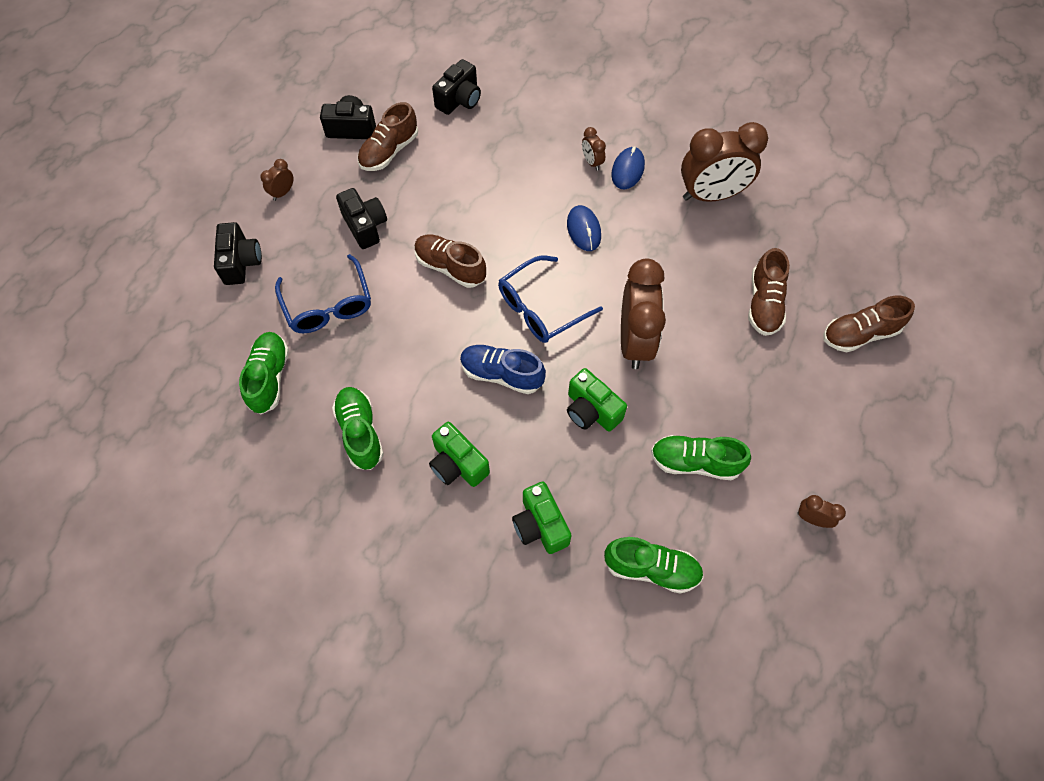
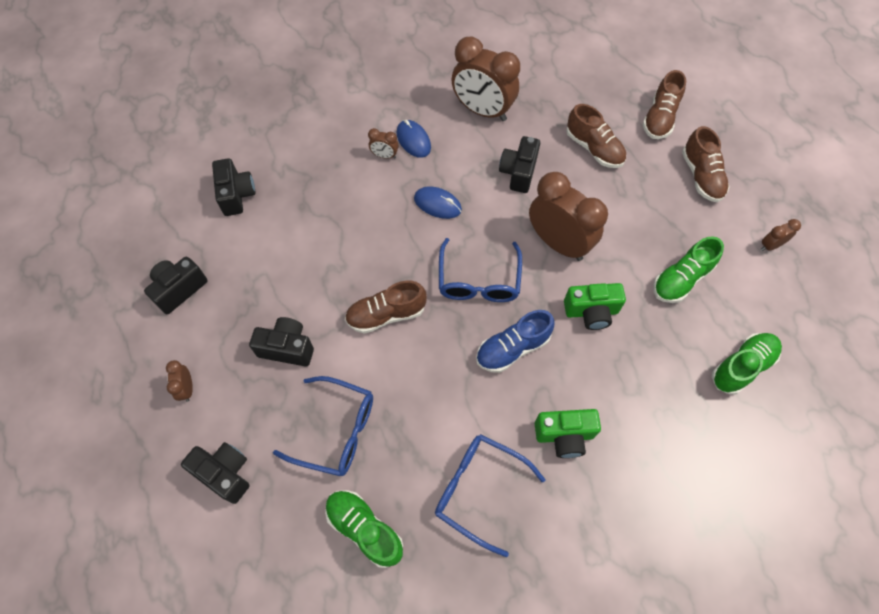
camera: 50 degrees left, 0 degrees up
(360, 432) = (479, 490): green shoe -> blue glasses
(389, 151) = (232, 278): brown shoe -> brown shoe (701, 176)
(540, 525) = (658, 414): green camera -> none
(676, 264) = (518, 172): none -> black camera
(711, 195) = (482, 111): brown clock -> brown clock turned 90 degrees clockwise

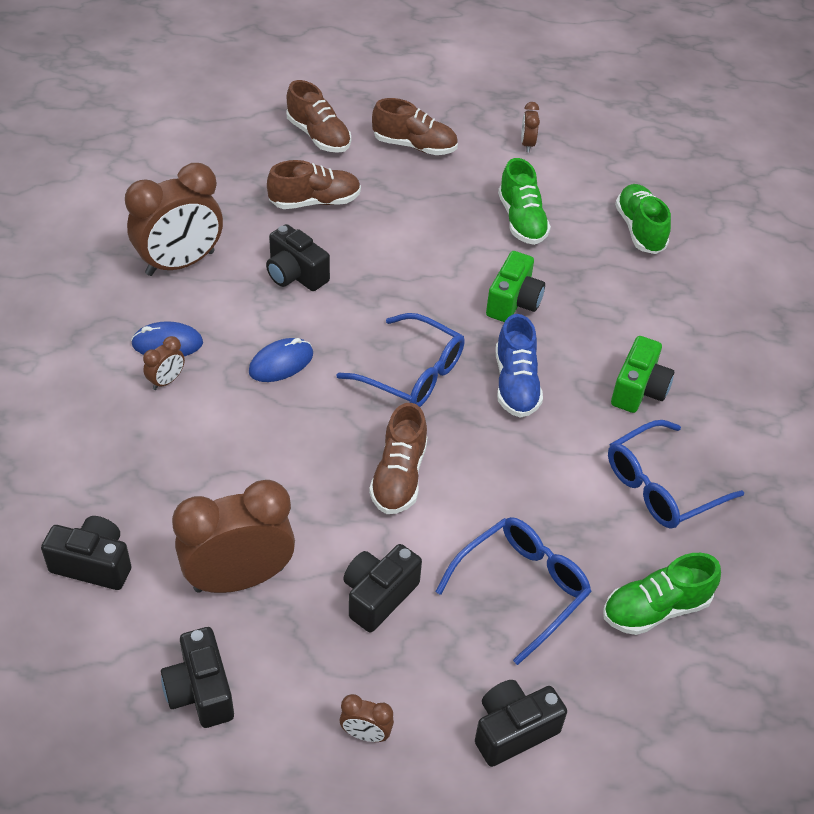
camera: 65 degrees left, 15 degrees down
(558, 243) = (413, 287): brown clock -> brown clock (239, 578)

